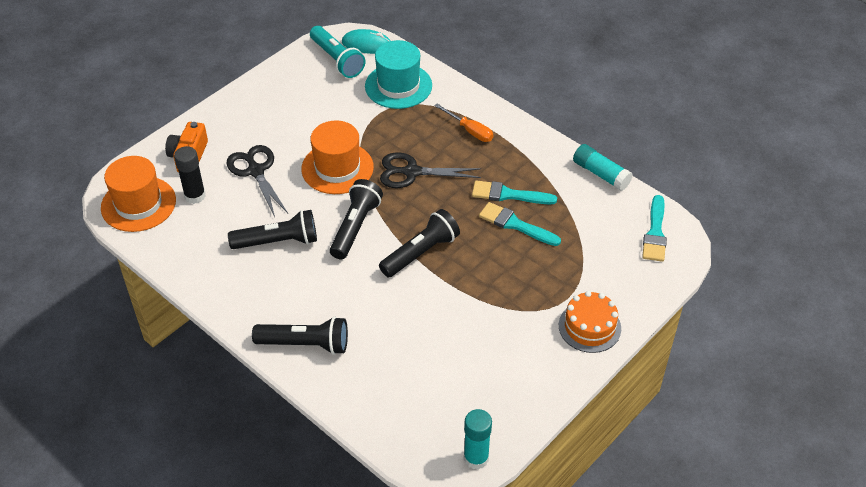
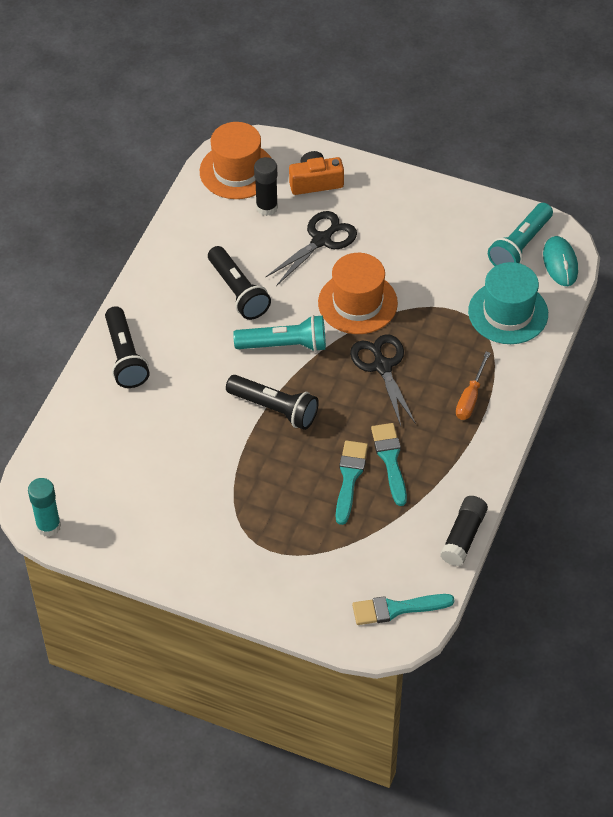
camera: 70 degrees right, 5 degrees up
(355, 227) = (284, 345): black flashlight -> turquoise flashlight
(589, 327) = (238, 578): orange cake -> none
(600, 174) = (463, 536): turquoise glue stick -> black glue stick

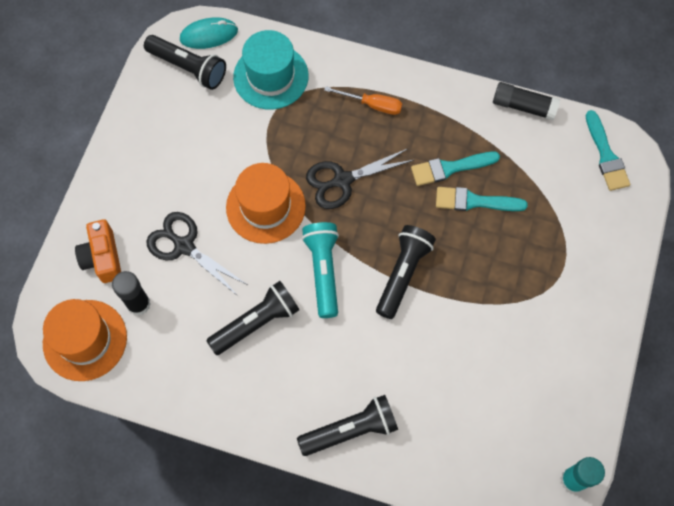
camera: 95 degrees left, 15 degrees up
(520, 246) = (188, 68): turquoise flashlight -> black flashlight

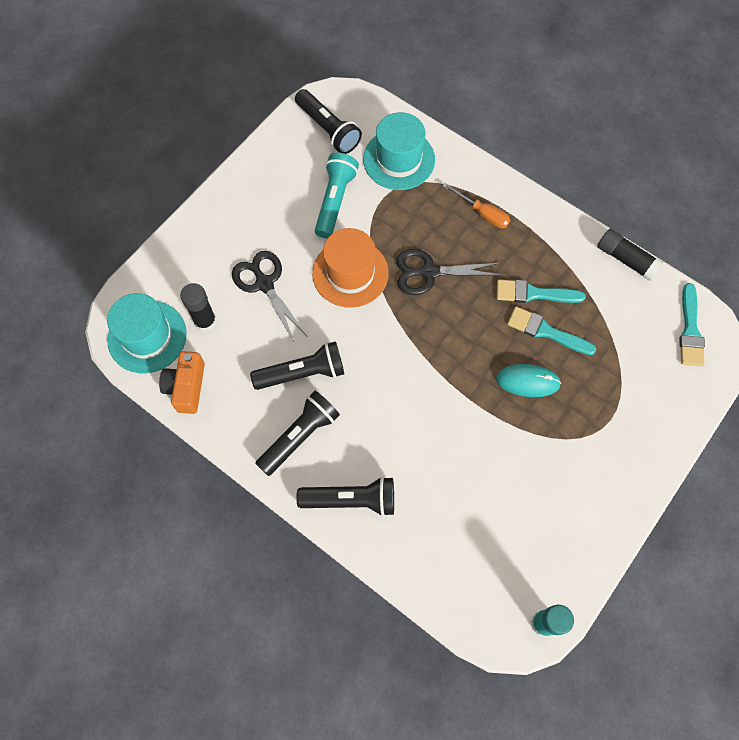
camera: 20 degrees right, 0 degrees up
(85, 340) = (147, 337): orange hat -> turquoise hat
(103, 257) = (190, 270): orange camera -> orange camera (186, 387)
(209, 35) = (357, 106): turquoise mouse -> turquoise mouse (527, 381)
(323, 271) = (380, 348): turquoise flashlight -> turquoise flashlight (335, 201)
(403, 274) = (453, 375): black flashlight -> black flashlight (300, 436)

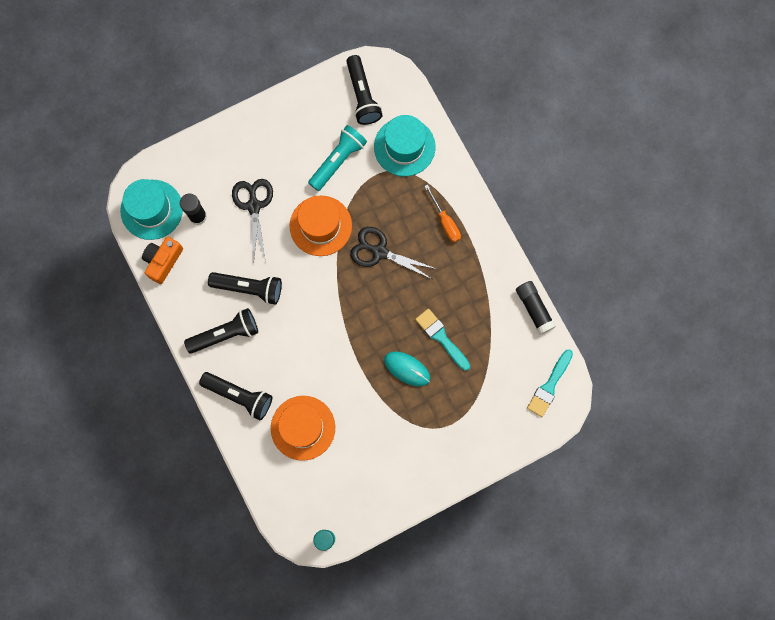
camera: 25 degrees right, 10 degrees up
(445, 502) = (303, 428): none -> orange hat
(533, 293) = (448, 304): turquoise brush -> none

